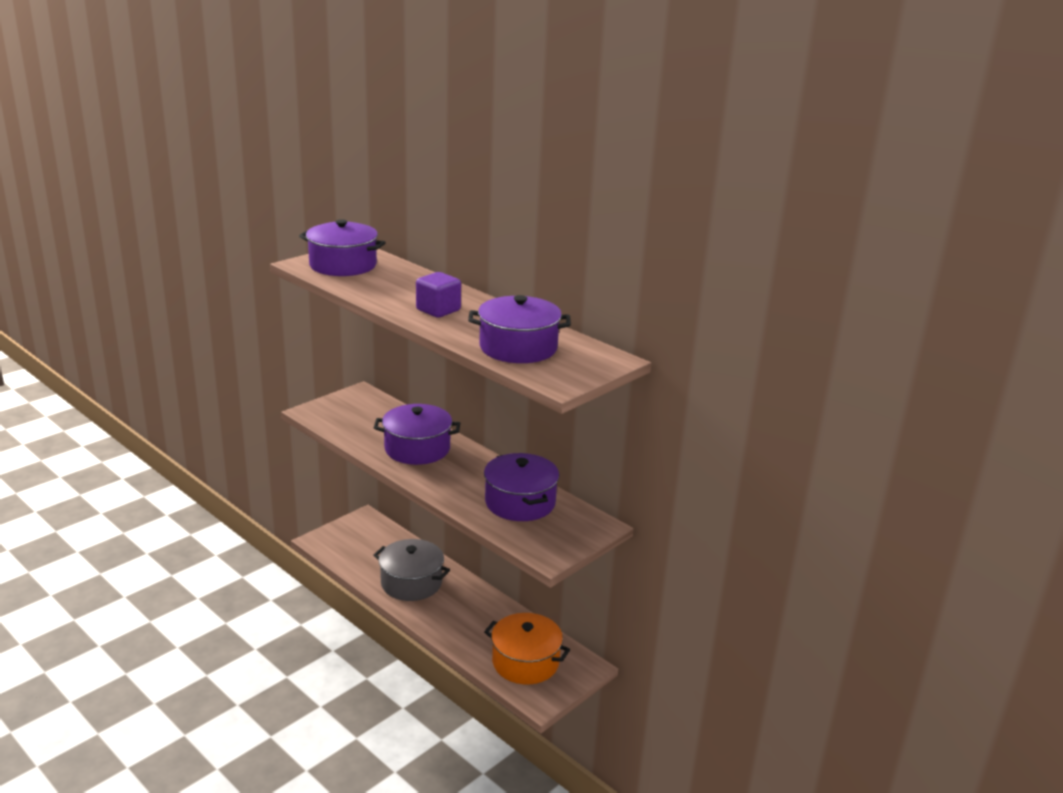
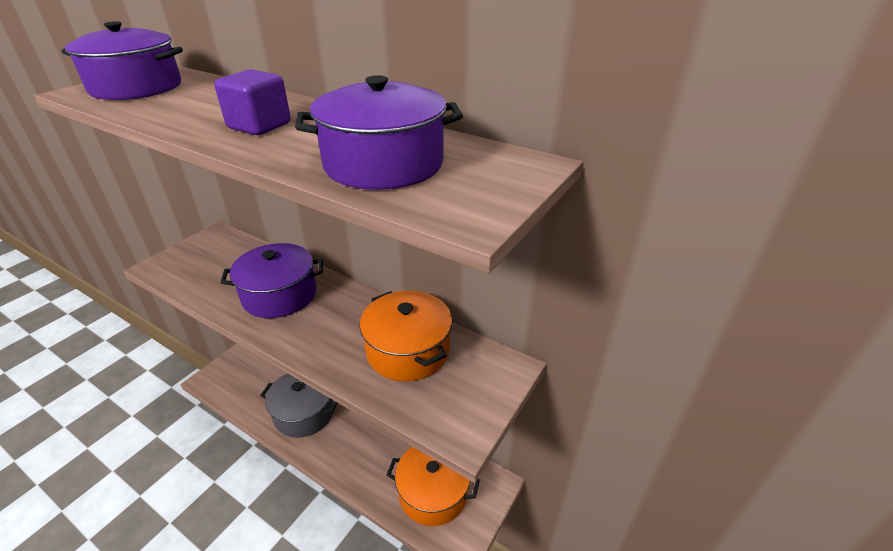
camera: 10 degrees left, 10 degrees up
(520, 502) = (408, 350): purple pot -> orange pot

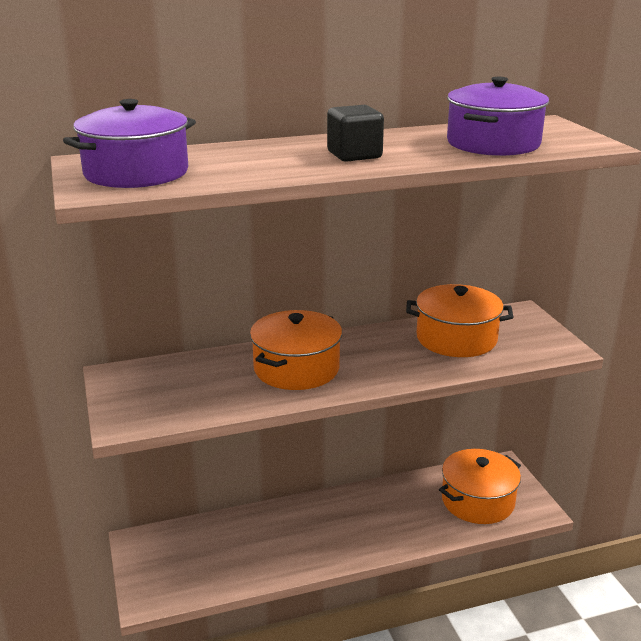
camera: 50 degrees left, 10 degrees down
(259, 126) = (354, 155): purple cube -> black cube
(279, 295) = (296, 368): purple pot -> orange pot
(304, 413) = (297, 540): grey pot -> none

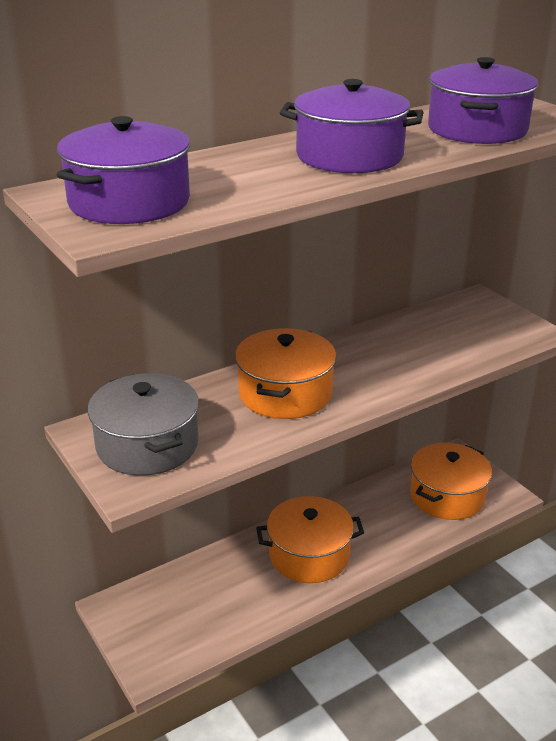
camera: 15 degrees left, 5 degrees up
(156, 393) = (147, 445): none -> grey pot
(354, 155) = (349, 156): black cube -> purple pot
(456, 338) = (429, 336): orange pot -> orange pot (309, 555)

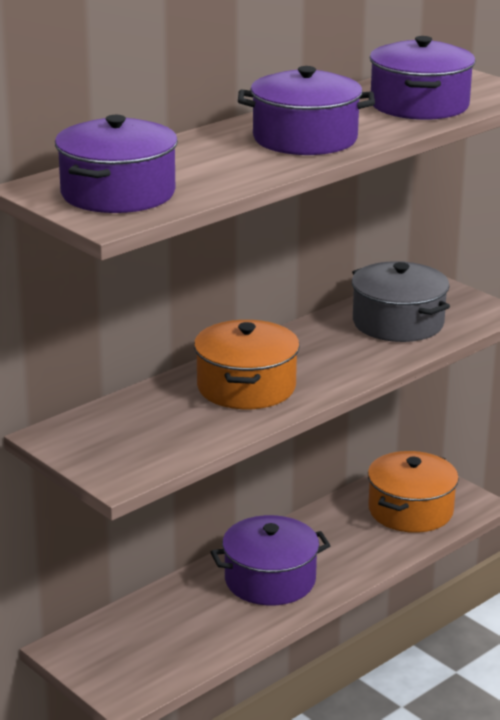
camera: 10 degrees left, 5 degrees down
(147, 445) = (121, 443): grey pot -> grey pot (398, 323)
(309, 555) = (270, 580): orange pot -> purple pot

